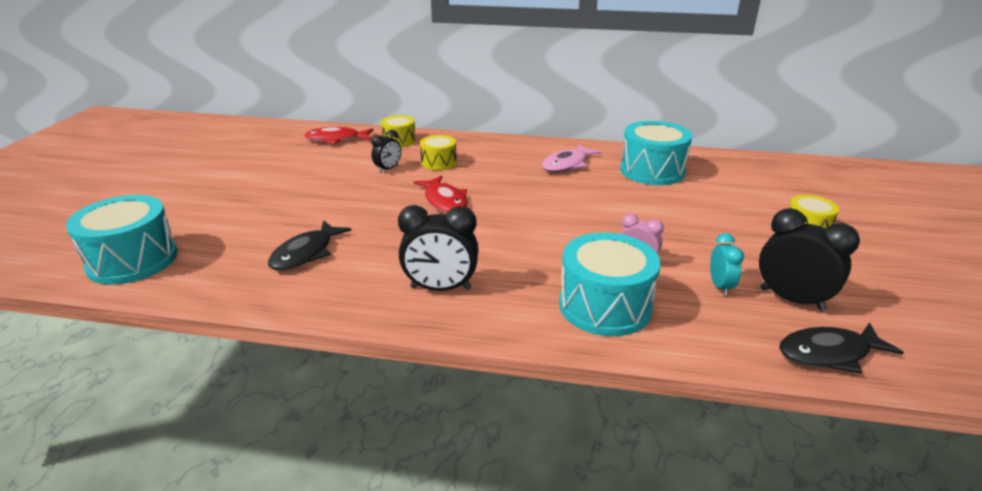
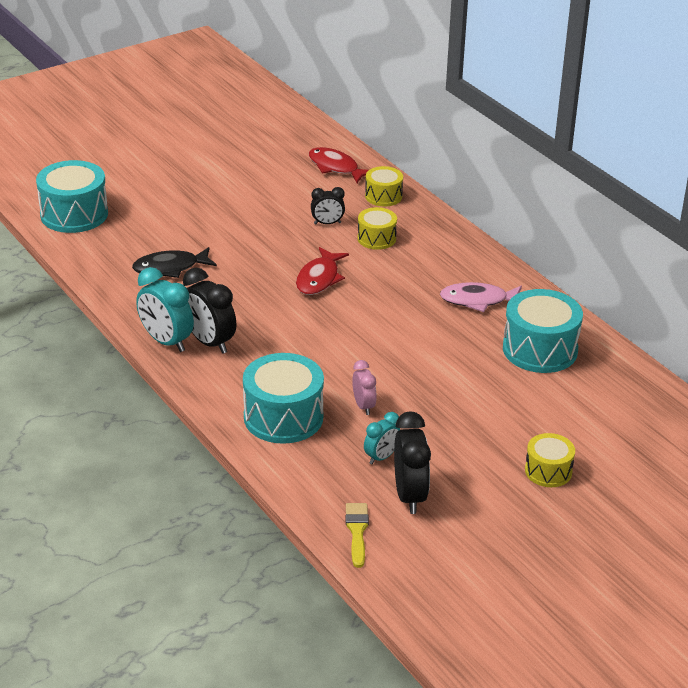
camera: 45 degrees right, 5 degrees up
(400, 310) = (166, 341): none -> turquoise clock
(829, 353) = (357, 531): black fish -> yellow brush

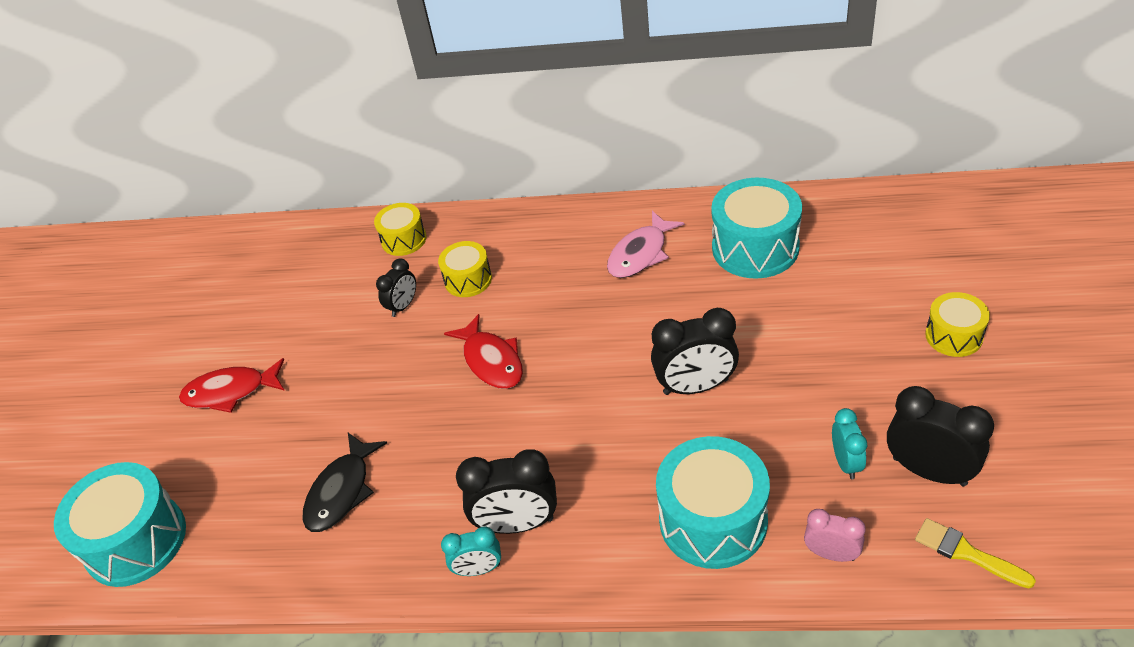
camera: 45 degrees left, 10 degrees up
(166, 341) = (478, 569): turquoise clock -> turquoise clock, size x0.58
(336, 167) = (316, 252): red fish -> red fish (230, 392)
(363, 406) = (745, 434): pink clock -> pink clock (831, 554)
(382, 370) = (695, 386): none -> black clock

